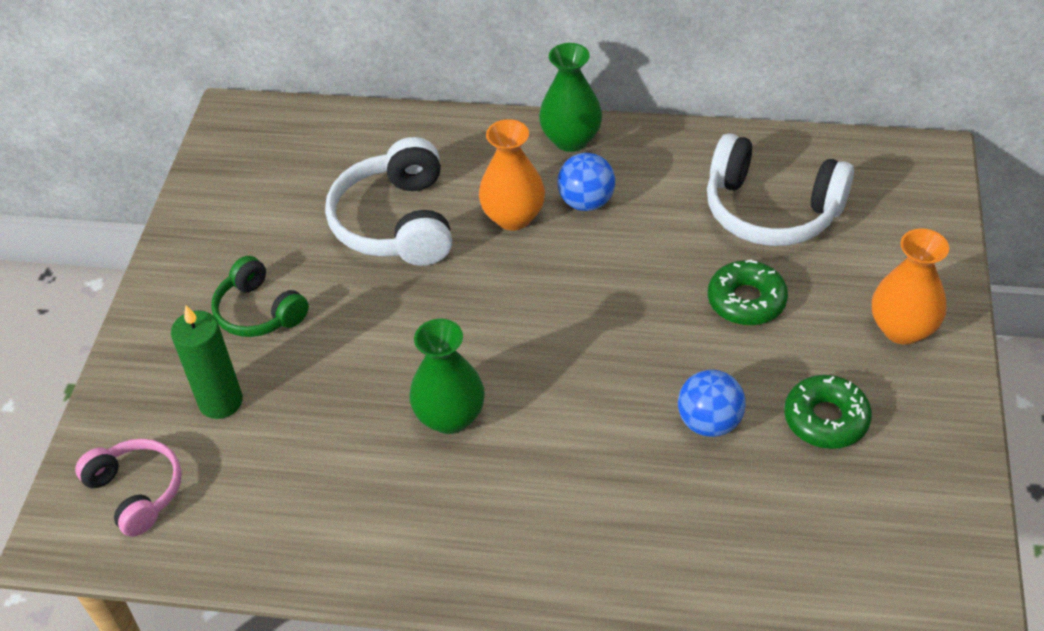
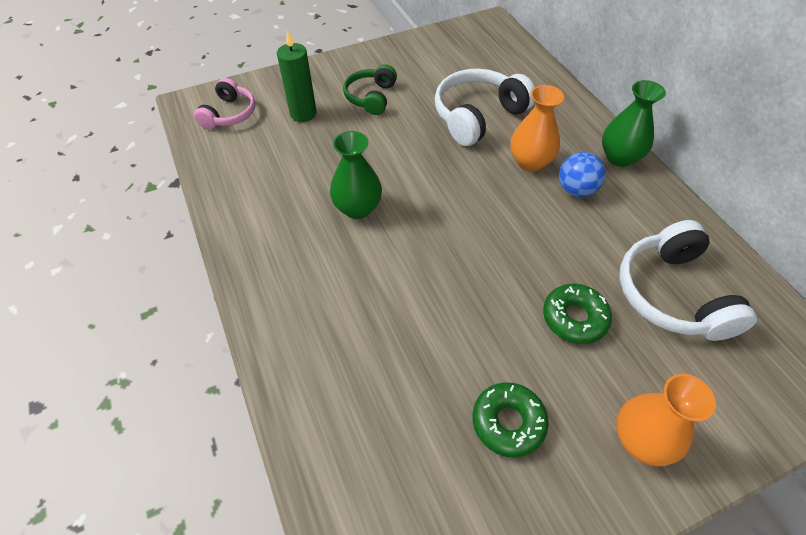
camera: 55 degrees right, 5 degrees up
(709, 422) = (450, 346): blue ball -> none

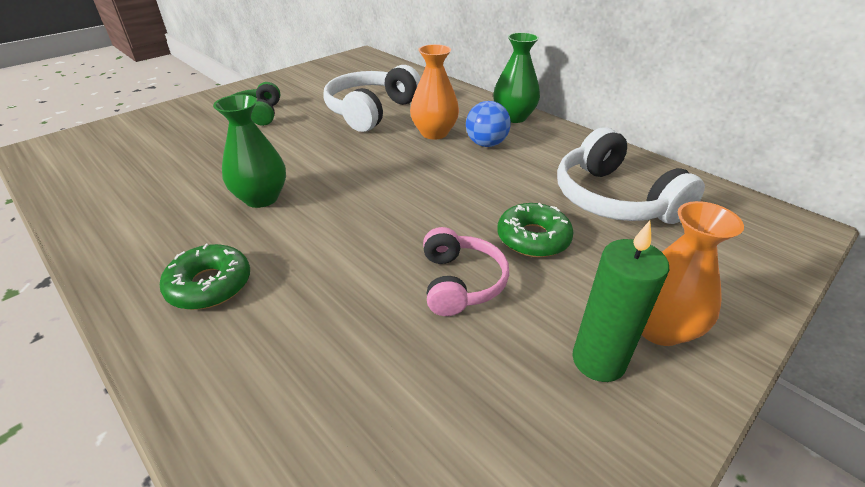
camera: 20 degrees left, 15 degrees down
(229, 114) = (90, 150): pink headphones -> pink headphones (460, 282)
(303, 113) = (182, 136): green candle -> green candle (598, 360)
(508, 422) = (508, 354): green donut -> green donut (210, 285)

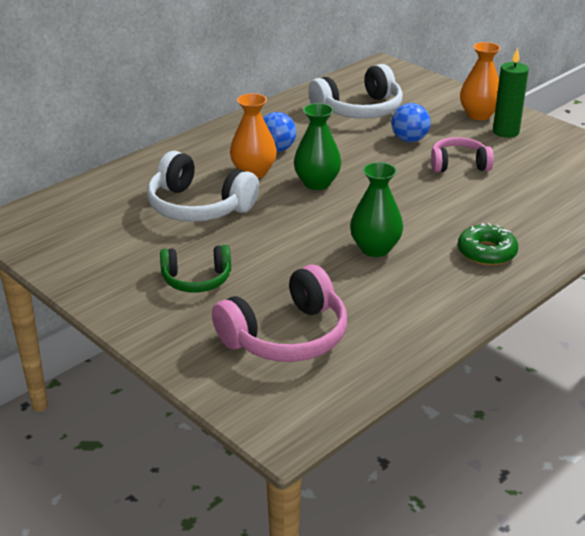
camera: 90 degrees left, 5 degrees down
(150, 150) = (286, 336): none -> pink headphones
(513, 117) = (223, 134): green vase -> green vase (317, 183)
(533, 238) = (409, 140): green donut -> blue ball

